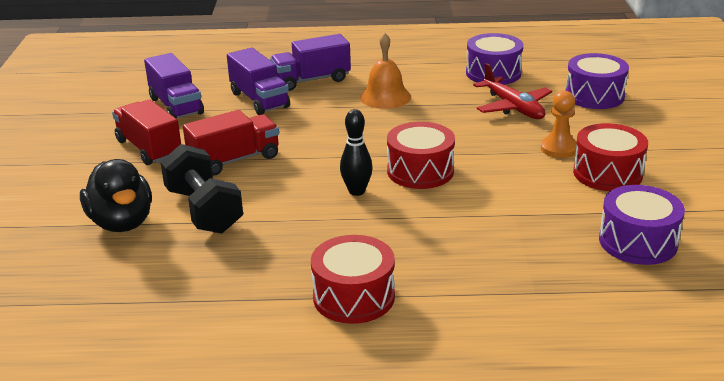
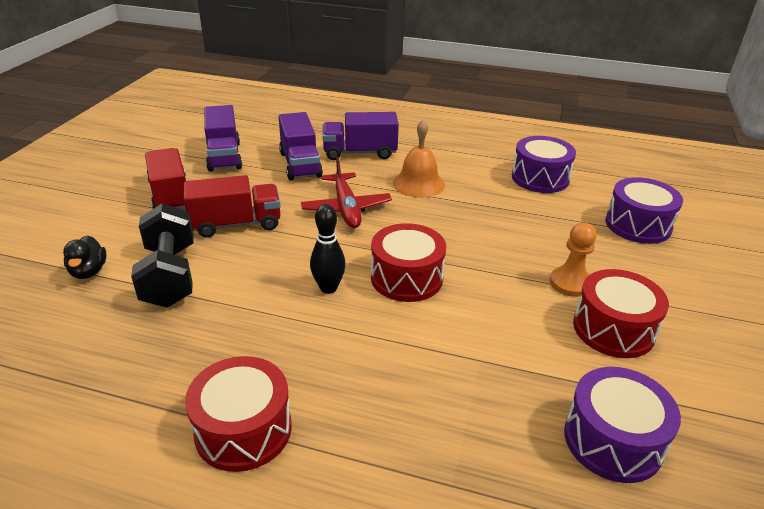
camera: 15 degrees right, 5 degrees up
(122, 222) = (89, 271): black duck -> black duck, size x0.56
(513, 107) = (542, 221): red plane -> red plane (346, 208)

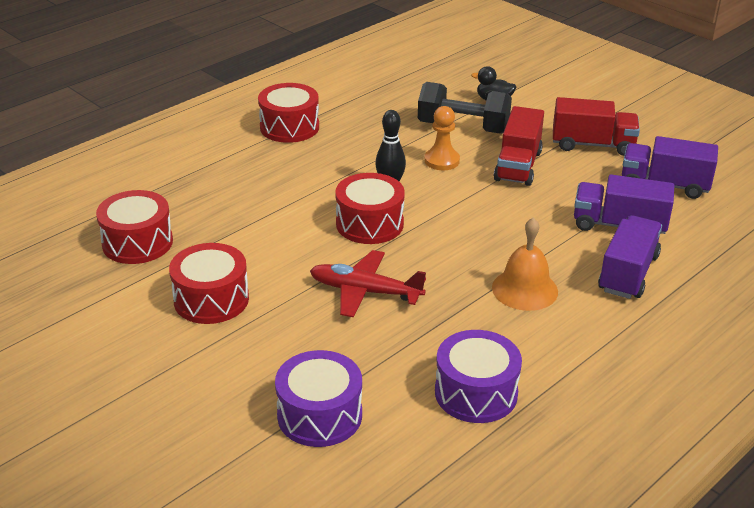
camera: 120 degrees right, 0 degrees up
(346, 208) = (505, 227): red plane -> red plane (365, 292)
(570, 283) = (281, 307): orange pawn -> orange pawn (442, 161)
(612, 440) = (137, 243): purple drum -> red drum

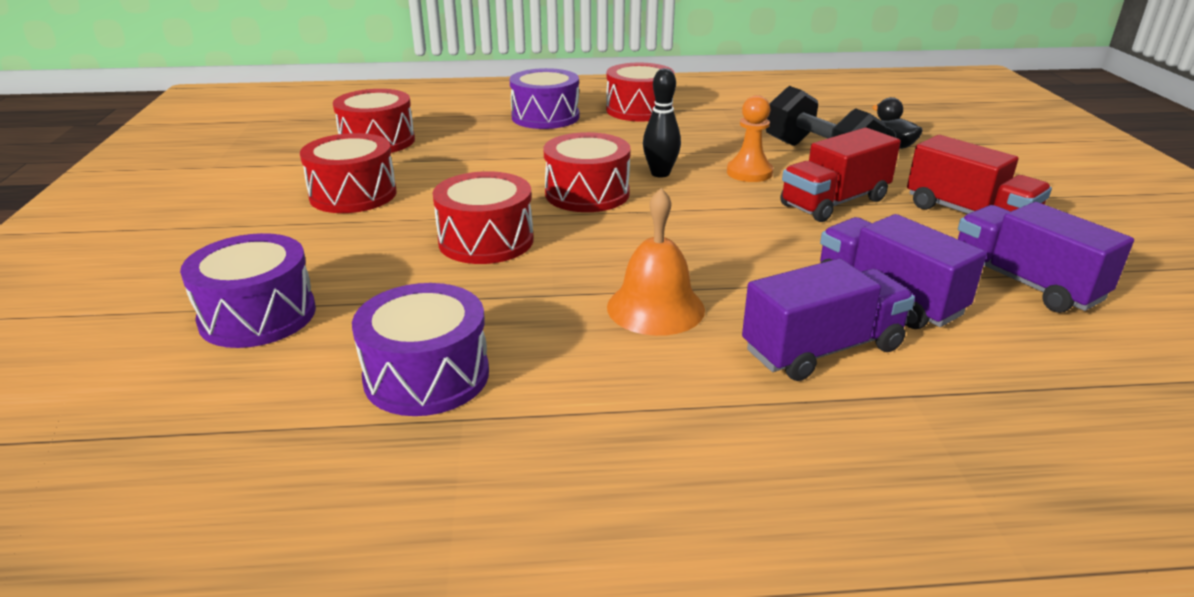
camera: 40 degrees right, 5 degrees down
(230, 162) = (545, 117): none -> purple drum
(365, 292) = (486, 241): red plane -> red drum

